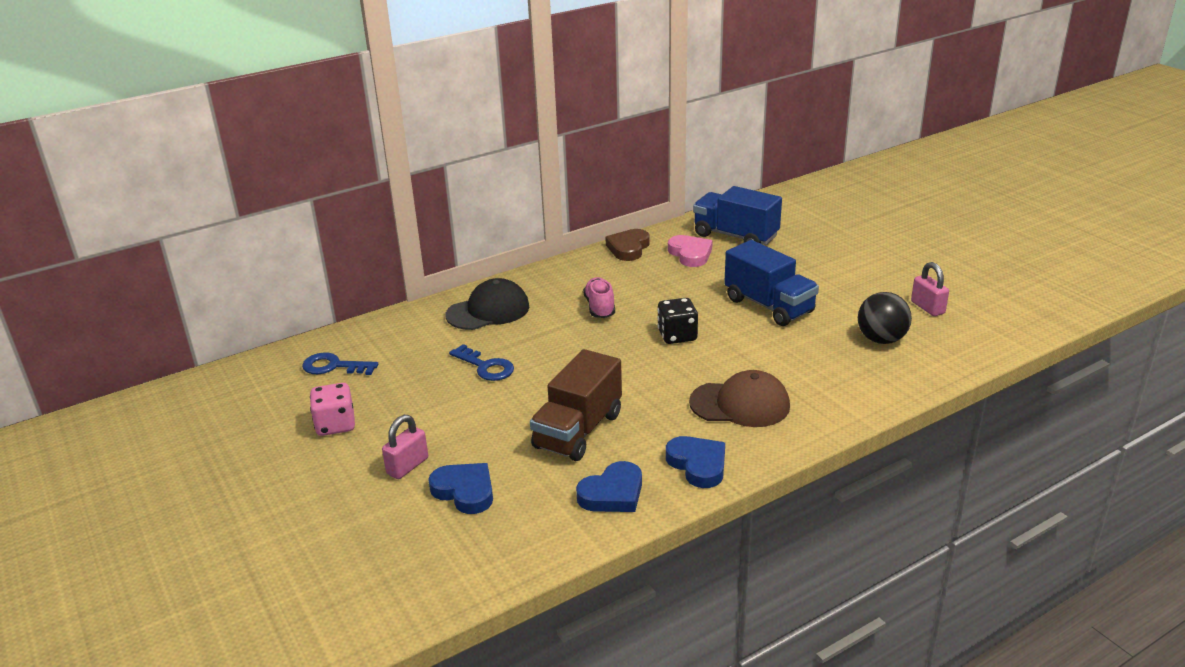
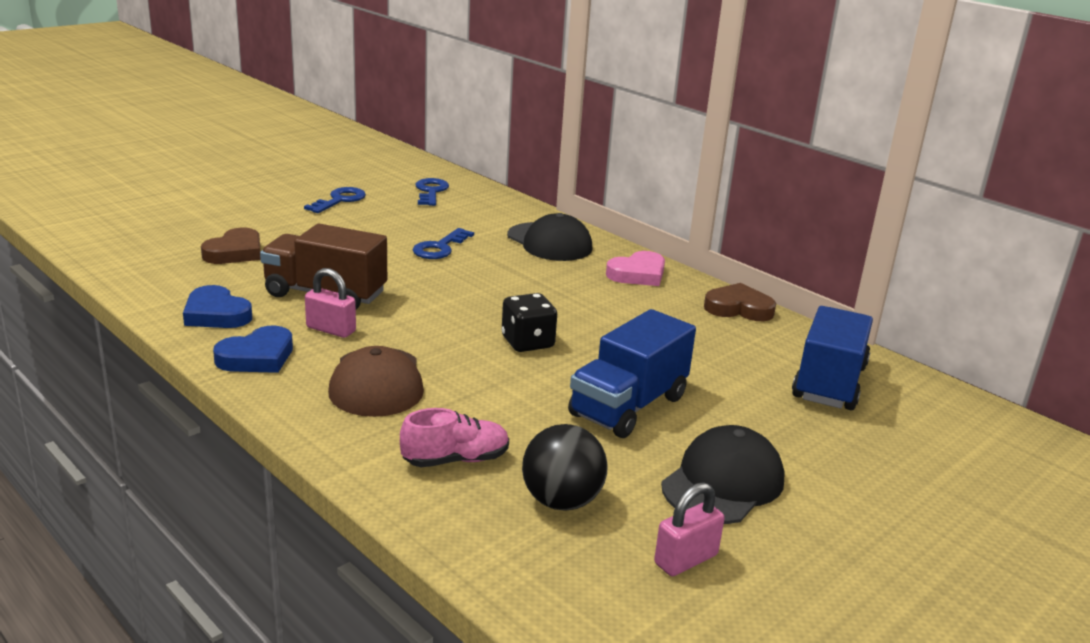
camera: 75 degrees right, 5 degrees down
(335, 425) = (340, 200): pink dice -> blue key
(407, 466) = (276, 229): pink padlock -> pink padlock (331, 329)
(465, 491) = (235, 252): blue heart -> brown heart
(600, 307) = (579, 296): pink shoe -> pink shoe (456, 460)
(690, 254) = (749, 349): pink heart -> pink heart (638, 274)
(852, 286) = (723, 482): none -> black cap

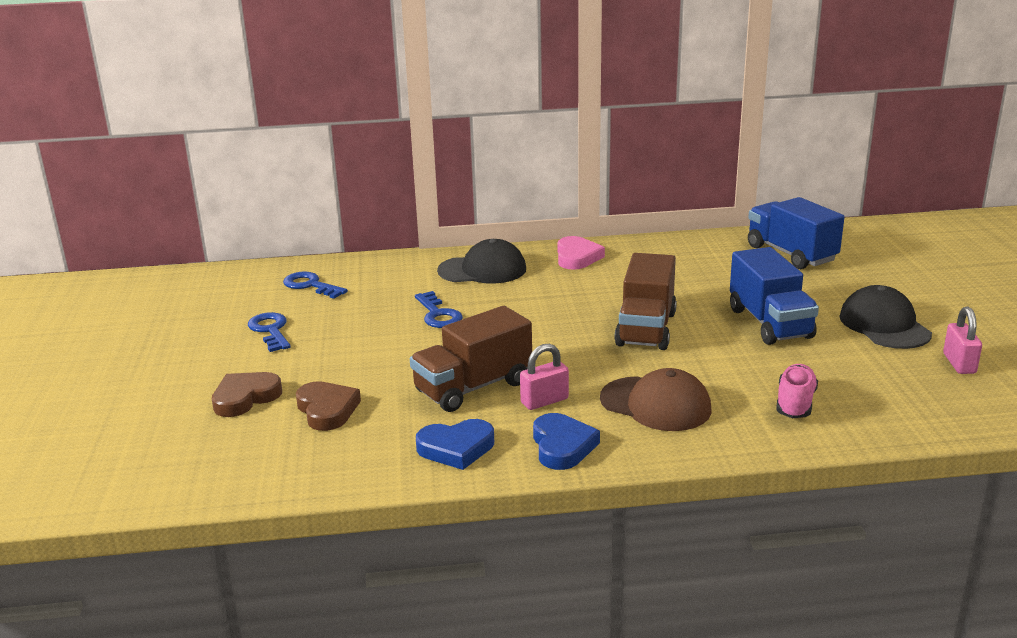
camera: 50 degrees left, 0 degrees up
(527, 342) = (646, 329): black dice -> brown truck
(561, 501) = (872, 382): black ball -> none
(738, 308) = (666, 244): brown heart -> brown heart (245, 398)

